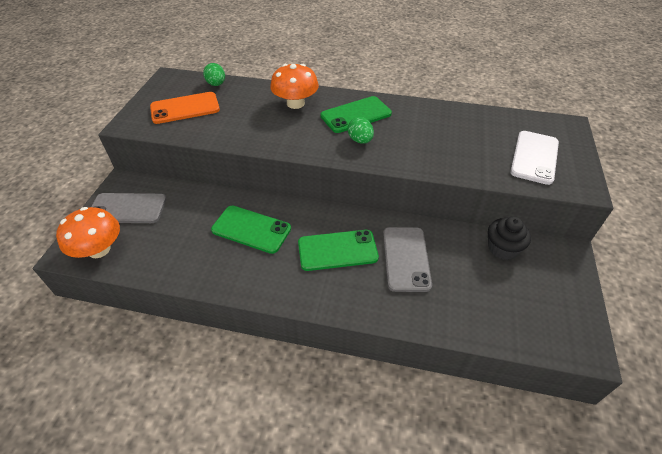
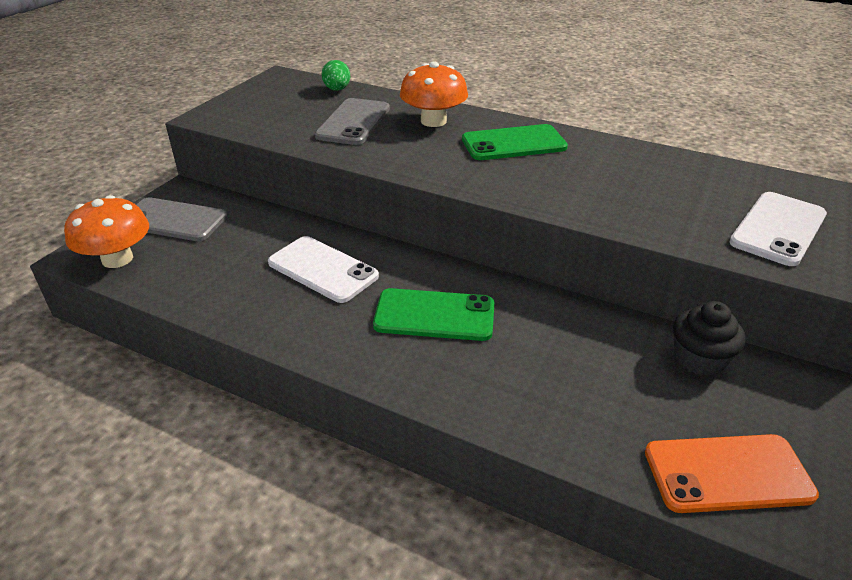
camera: 15 degrees right, 10 degrees down
(185, 108) = (284, 109): orange phone -> orange phone (727, 473)
(251, 229) = (323, 269): green phone -> white phone
(360, 140) = (507, 172): green egg -> none
(406, 258) = (535, 344): grey phone -> grey phone (353, 122)

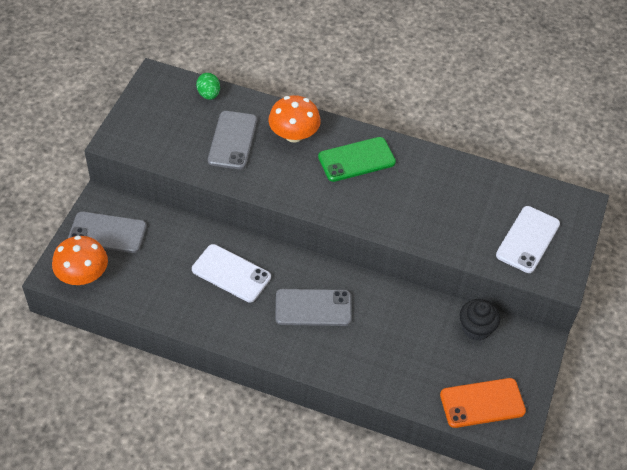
camera: 10 degrees left, 15 degrees up
(434, 315) = (313, 308): green phone -> grey phone

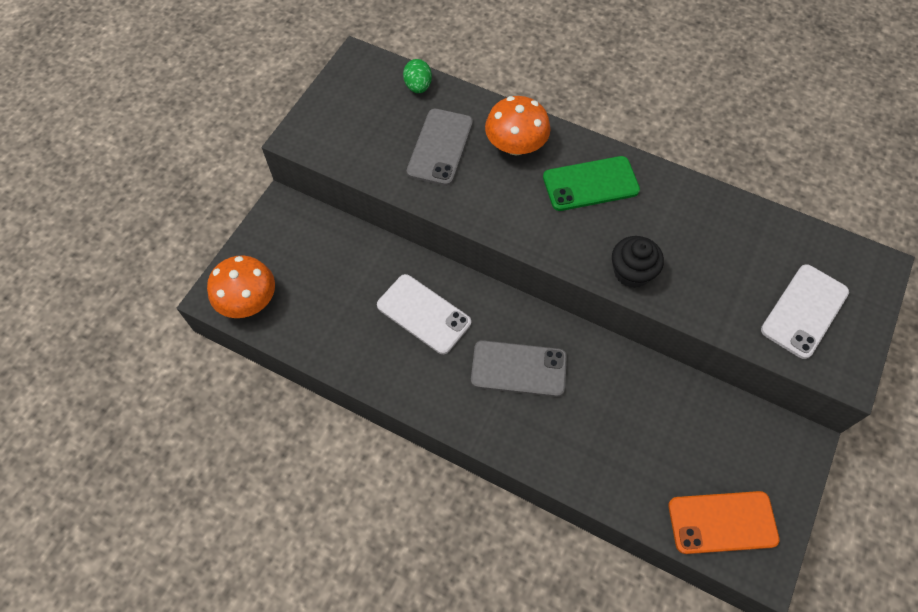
camera: 10 degrees right, 10 degrees up
(107, 233) = (284, 249): grey phone -> none
(476, 328) = (721, 416): black cupcake -> black cupcake (632, 272)

